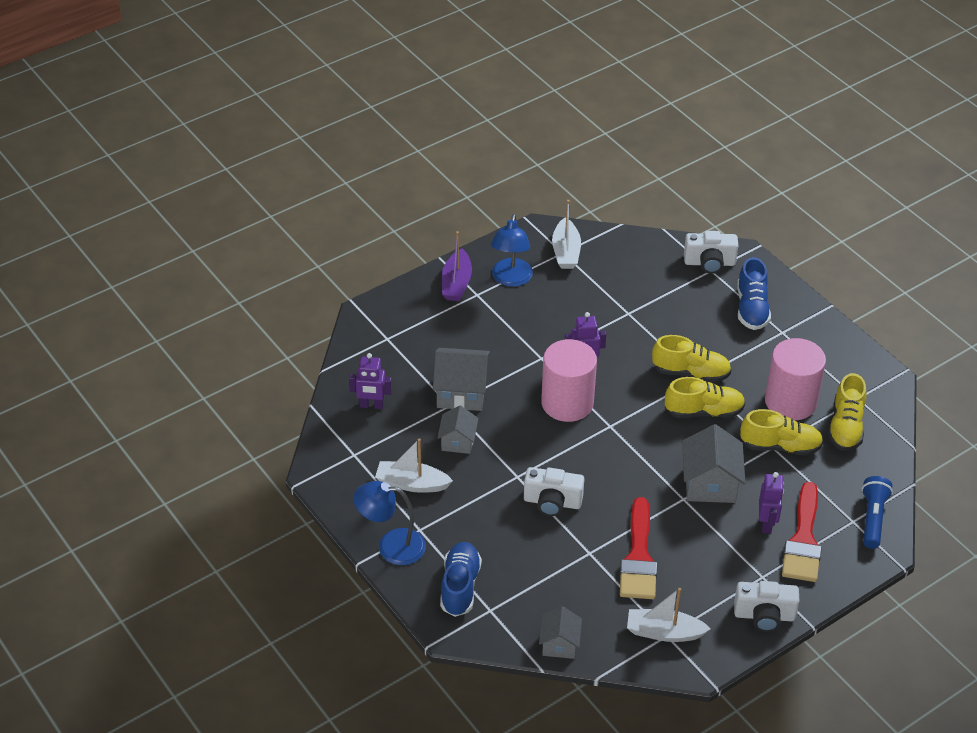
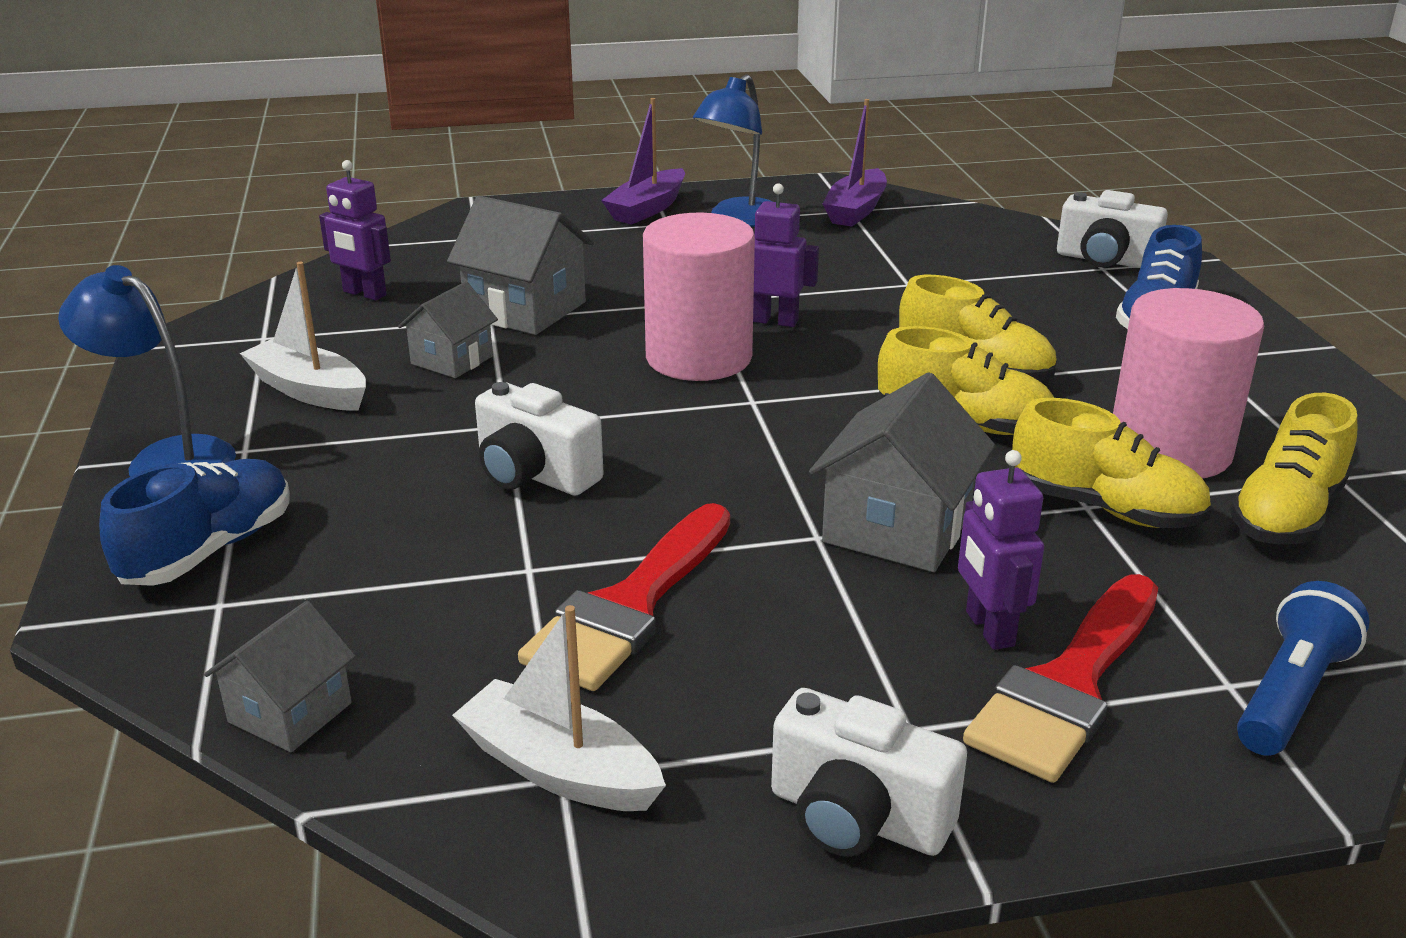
camera: 25 degrees right, 15 degrees down
(566, 251) = (855, 210): white boat -> purple boat
(766, 523) = (989, 629): purple robot -> purple robot turned 135 degrees clockwise

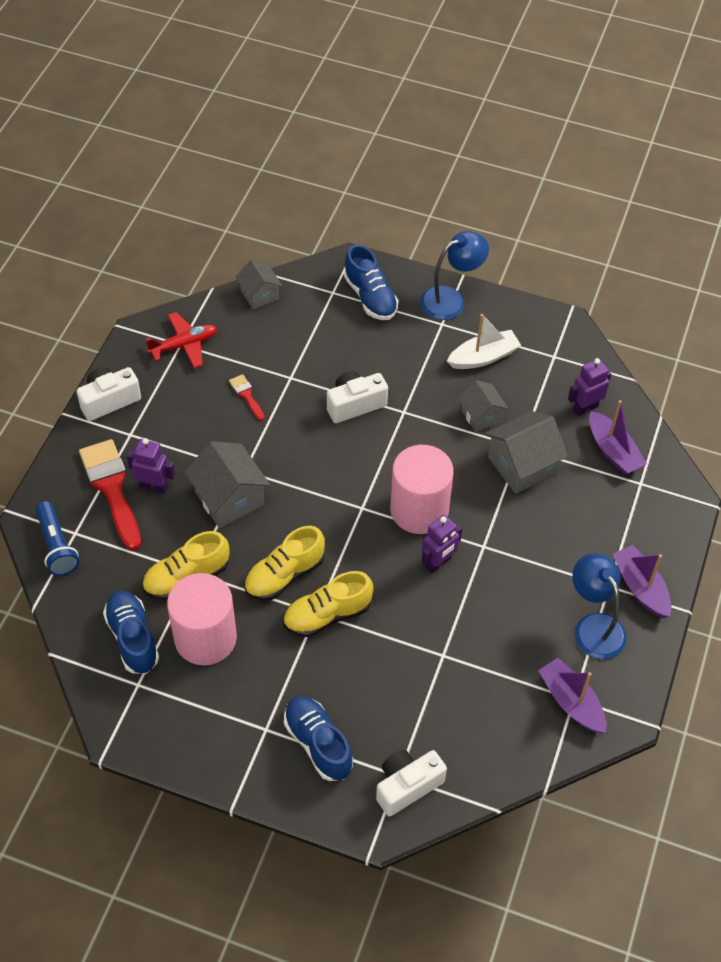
camera: 120 degrees right, 25 degrees up
(434, 262) = (613, 451): none -> purple boat
(559, 769) = (184, 345): white boat -> red plane
(630, 606) = (246, 395): red brush -> red brush, size x0.47
(1286, 514) = (133, 638): yellow shoe -> blue shoe

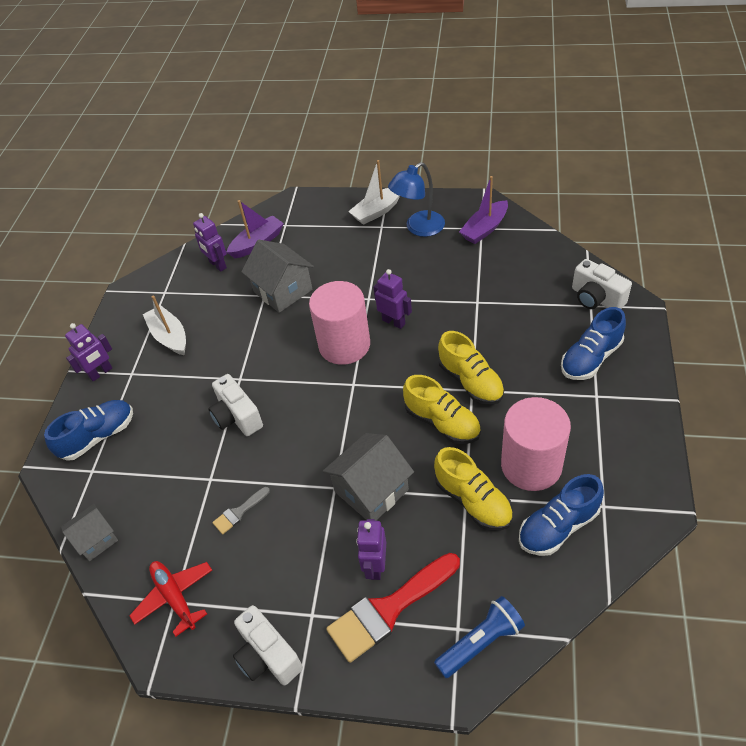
camera: 95 degrees left, 5 degrees down
(246, 395) = (239, 512): red brush -> grey brush
(451, 299) = (101, 373): blue lamp -> purple robot
(481, 415) = (235, 325): grey house -> none
(640, 587) = (377, 211): purple boat -> white boat

